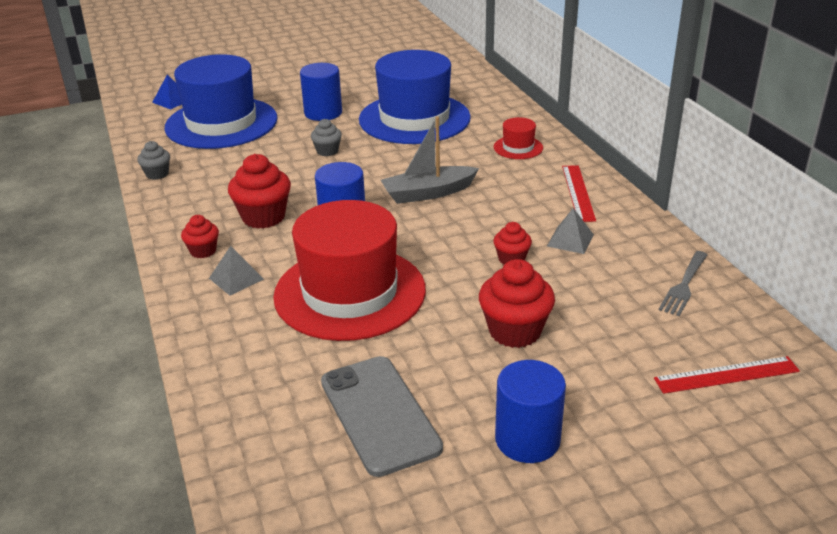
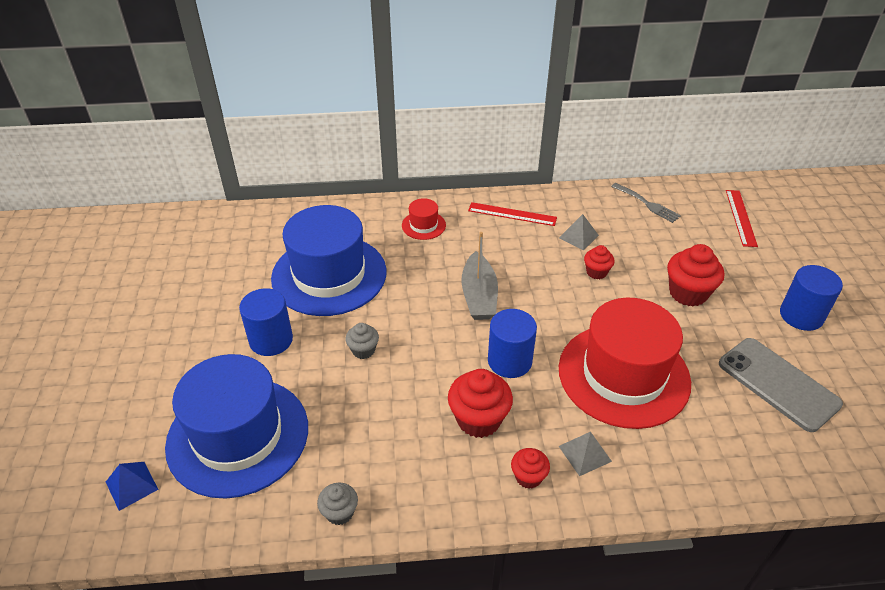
camera: 75 degrees left, 10 degrees up
(379, 414) = (778, 384): grey phone -> grey phone turned 60 degrees clockwise

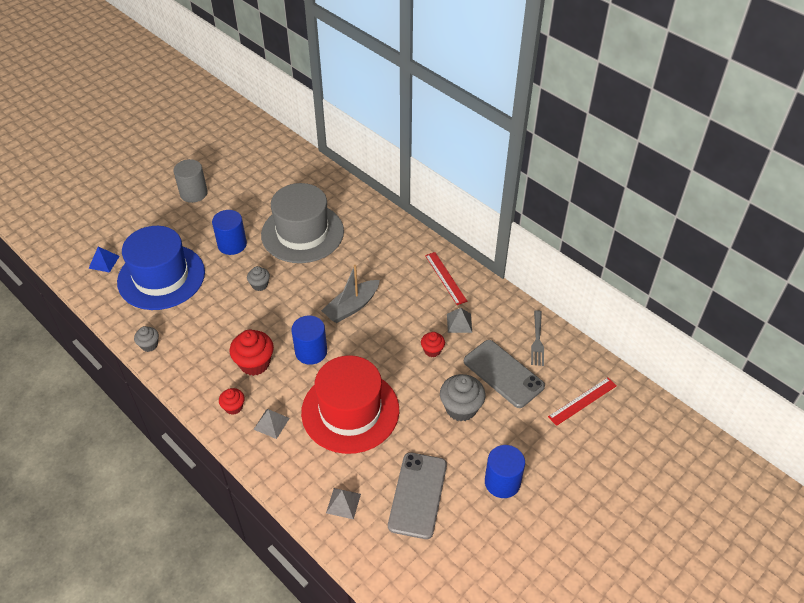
camera: 50 degrees right, 5 degrees up
(141, 329) = (193, 193): none -> grey cylinder
(329, 275) = (302, 233): blue hat -> grey hat
(423, 225) = (388, 244): red hat -> none
(668, 244) = (503, 373): none -> grey phone
(688, 293) = (461, 408): red cupcake -> grey cupcake
(750, 451) = (343, 503): none -> grey pyramid

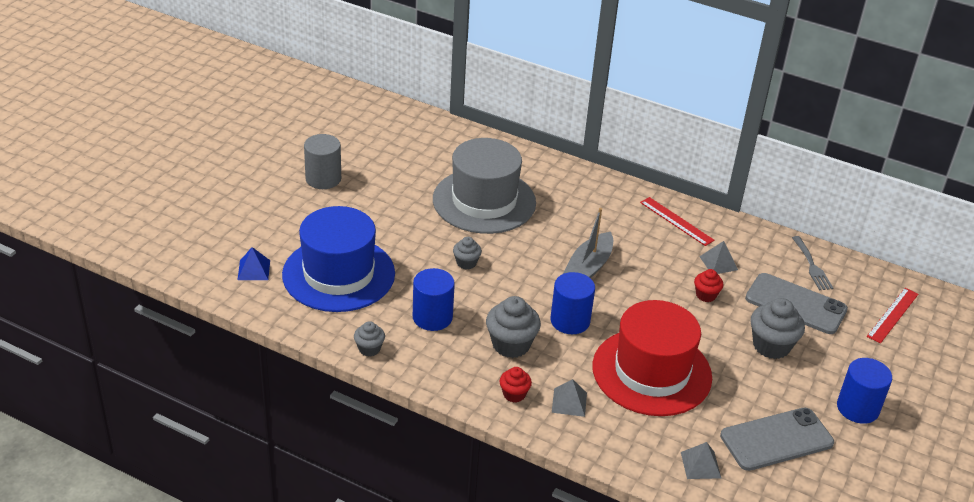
camera: 20 degrees left, 10 degrees down
(232, 244) = (406, 226): blue cylinder -> blue cylinder (432, 317)
(254, 363) = (511, 345): red cupcake -> grey cupcake
(417, 495) = (776, 439): grey phone -> grey phone turned 75 degrees clockwise

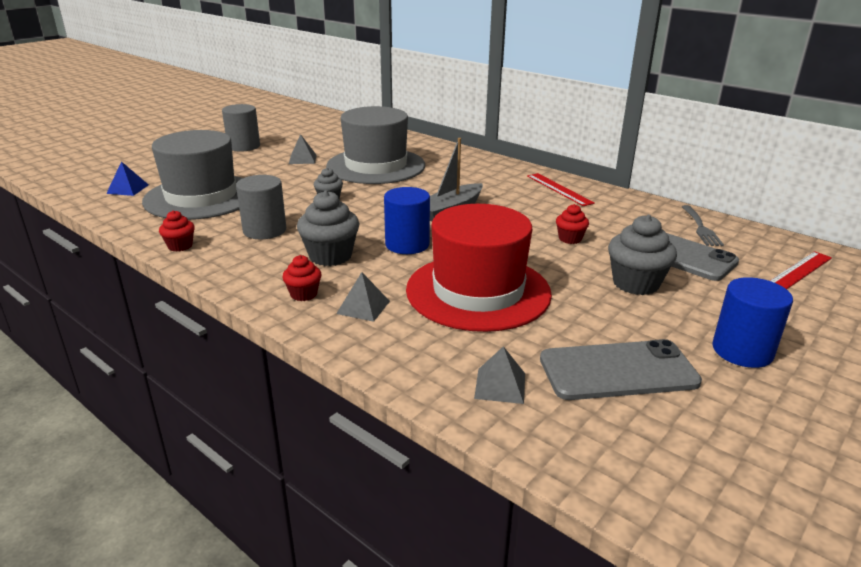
camera: 15 degrees right, 10 degrees down
(338, 274) = (201, 197): blue hat -> grey hat
(369, 349) = (180, 246): grey cupcake -> red cupcake
(432, 317) = (264, 230): blue cylinder -> grey cylinder
(718, 263) = (593, 218): grey pyramid -> grey pyramid (302, 159)

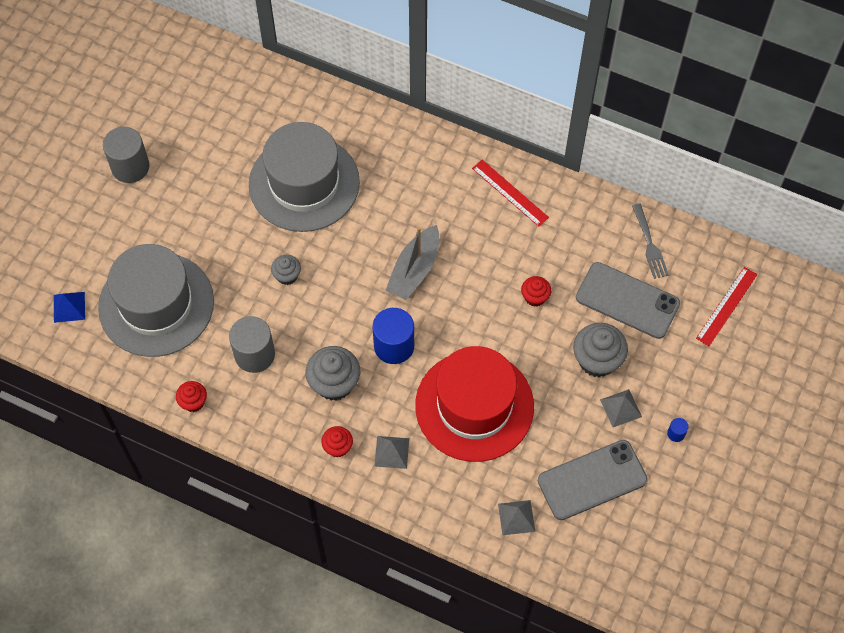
camera: 15 degrees left, 35 degrees up
(302, 159) = (215, 185): grey pyramid -> grey pyramid (621, 408)
(742, 351) = (676, 433): blue cylinder -> blue cylinder, size x0.43

